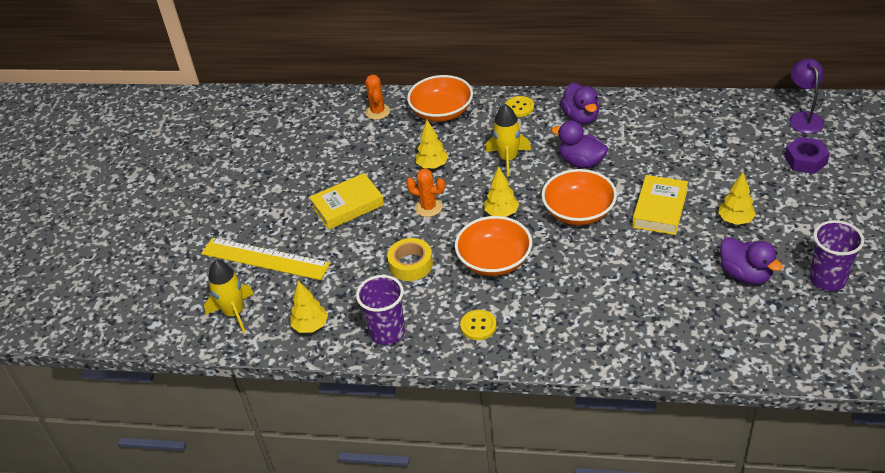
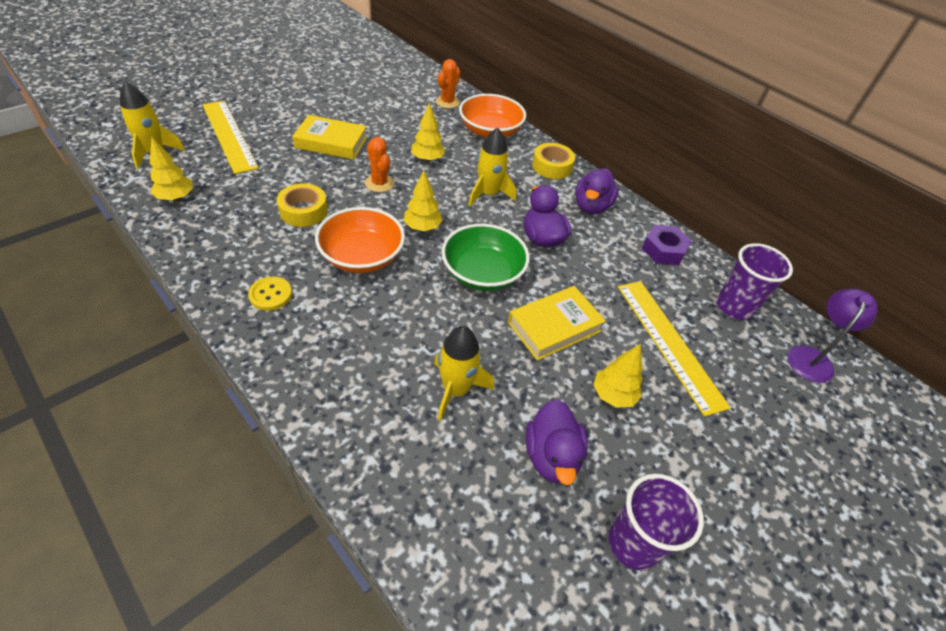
camera: 30 degrees right, 5 degrees up
(387, 332) = (209, 244): purple cup -> purple cup (734, 307)
(519, 107) = (552, 166): yellow button -> yellow tape
(579, 211) = (482, 273): orange bowl -> green bowl
(657, 285) = (456, 390): none -> yellow rocket
(728, 169) = (669, 343): none -> yellow ruler
(805, 160) = (764, 398): purple nut -> purple nut (663, 250)

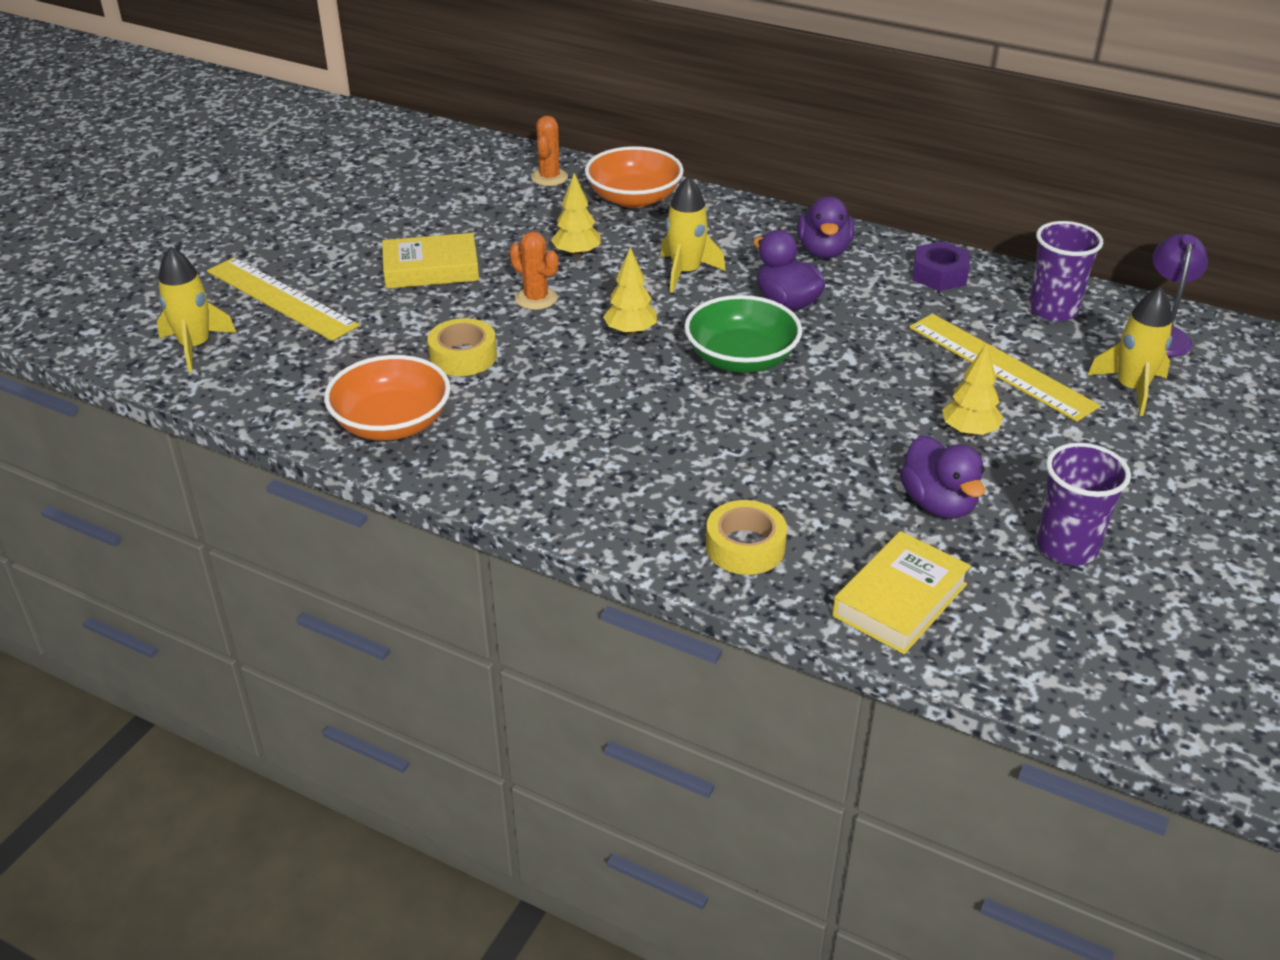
camera: 15 degrees left, 10 degrees down
(176, 198) = (278, 389): yellow tree -> none
(270, 294) = (500, 453): yellow button -> none
(362, 256) = (580, 383): orange bowl -> orange bowl (392, 423)
(456, 390) = (793, 478): yellow rocket -> yellow rocket (1131, 389)
(552, 166) = (744, 219): yellow tape -> yellow tape (745, 547)
(554, 326) = (862, 387): yellow book -> yellow book (899, 600)

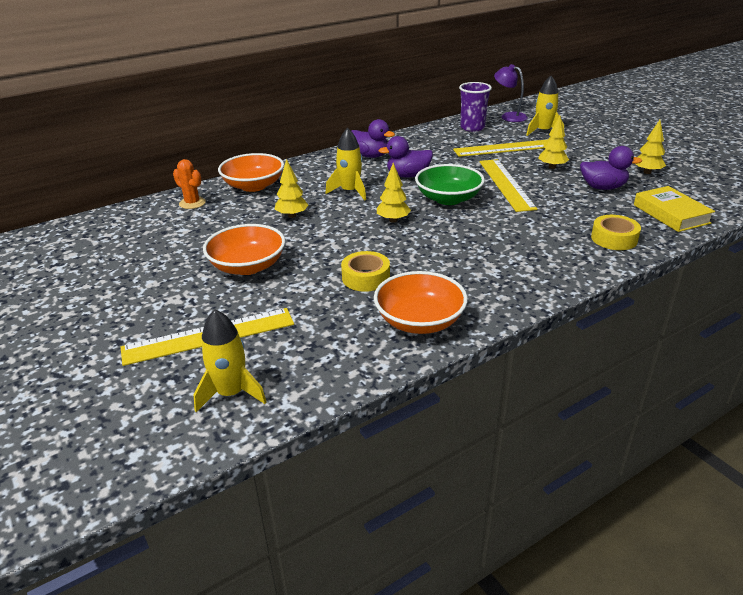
camera: 60 degrees left, 5 degrees down
(431, 269) = (247, 266): yellow book -> orange bowl
(536, 299) = (326, 239): orange cactus -> none
(847, 399) = (506, 184): none -> yellow ruler
(939, 274) = (420, 139): purple nut -> none
(1066, 547) = (647, 172): purple cup -> yellow tree

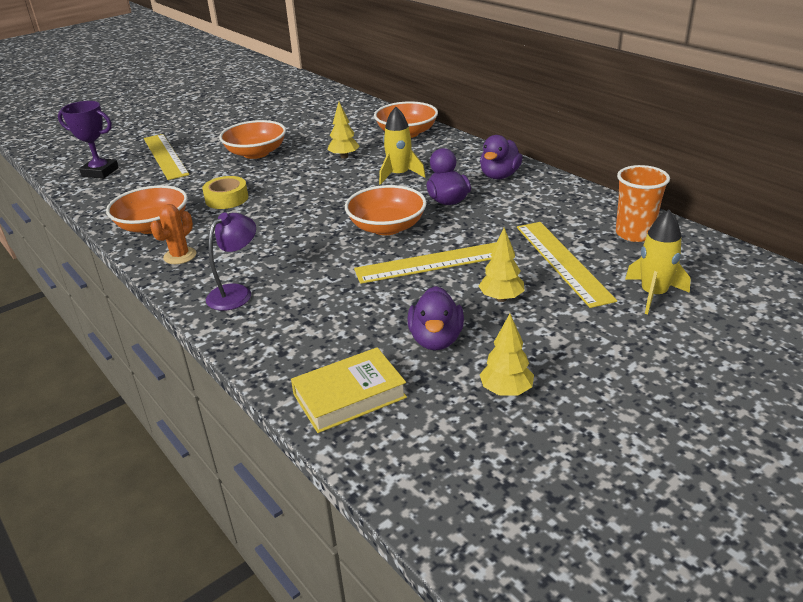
camera: 85 degrees right, 0 degrees up
(192, 203) = (368, 117): orange cactus -> orange cactus (180, 256)
(231, 393) = (100, 172): yellow rocket -> purple trophy
(393, 220) = (334, 201): yellow tree -> none
(448, 199) = (387, 227): green bowl -> orange bowl
(472, 128) = (634, 234): purple cup -> orange cup
(509, 116) = (710, 263): purple lamp -> purple lamp (236, 293)
(614, 239) = (280, 337): yellow tape -> none

